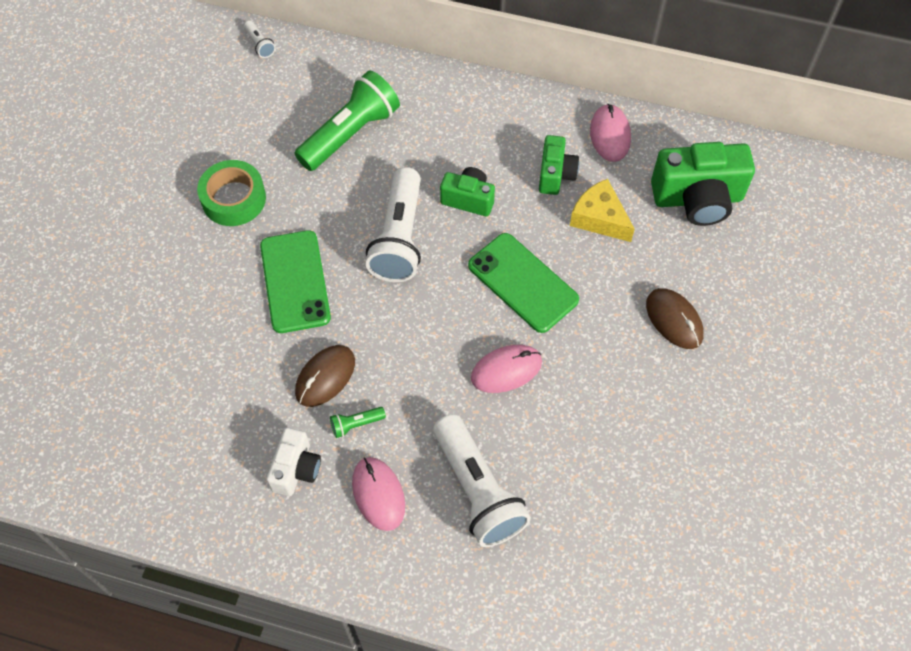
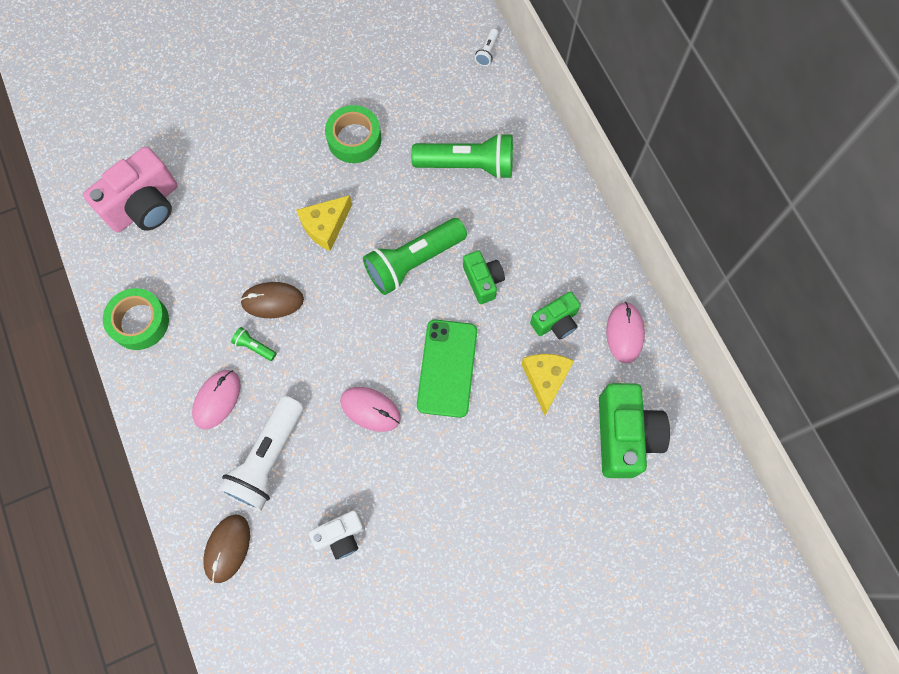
camera: 50 degrees right, 10 degrees up
(113, 421) = (145, 206): none -> pink camera
(231, 511) = (139, 322): none -> green tape
(295, 281) = (325, 226): green phone -> yellow cheese
(296, 469) = (196, 336): white camera -> white camera (341, 536)
(399, 237) = (413, 262): white flashlight -> green flashlight
(610, 135) = (624, 333): pink mouse -> pink mouse turned 45 degrees counterclockwise
(674, 320) = (505, 493): brown mouse -> brown mouse (227, 548)
(697, 199) = (624, 436): green camera -> green camera turned 135 degrees counterclockwise

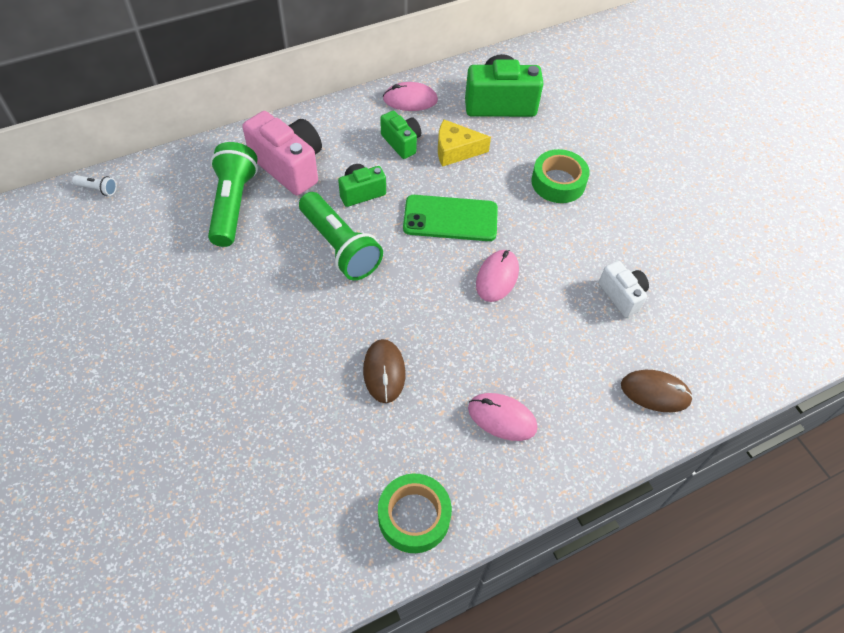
camera: 95 degrees left, 15 degrees down
(145, 206) = (253, 532): pink camera -> pink camera (289, 166)
(254, 347) = (438, 385): green flashlight -> none
(268, 459) = (559, 363): white flashlight -> none
(325, 226) = (294, 326): yellow cheese -> none
(354, 139) = (186, 304): green tape -> green tape (558, 182)

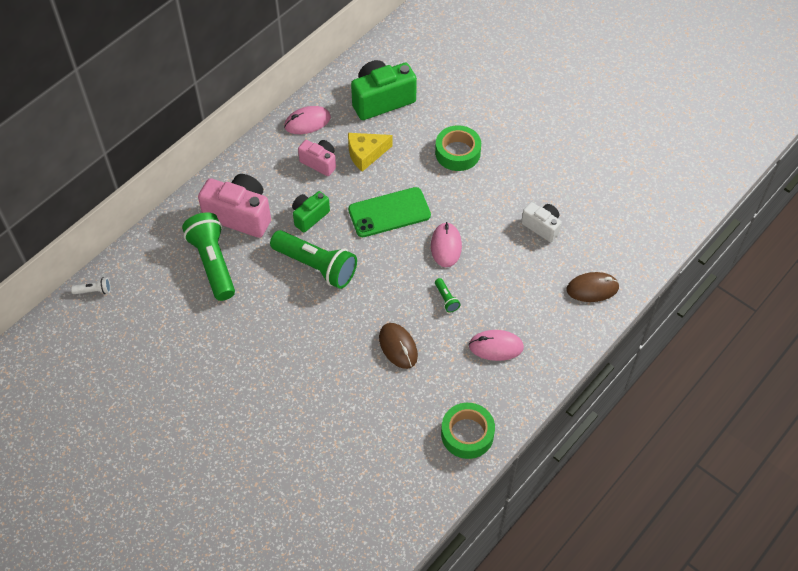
camera: 20 degrees left, 0 degrees up
(401, 143) = (319, 162): green camera -> pink camera
(468, 337) = (446, 299): none -> green flashlight

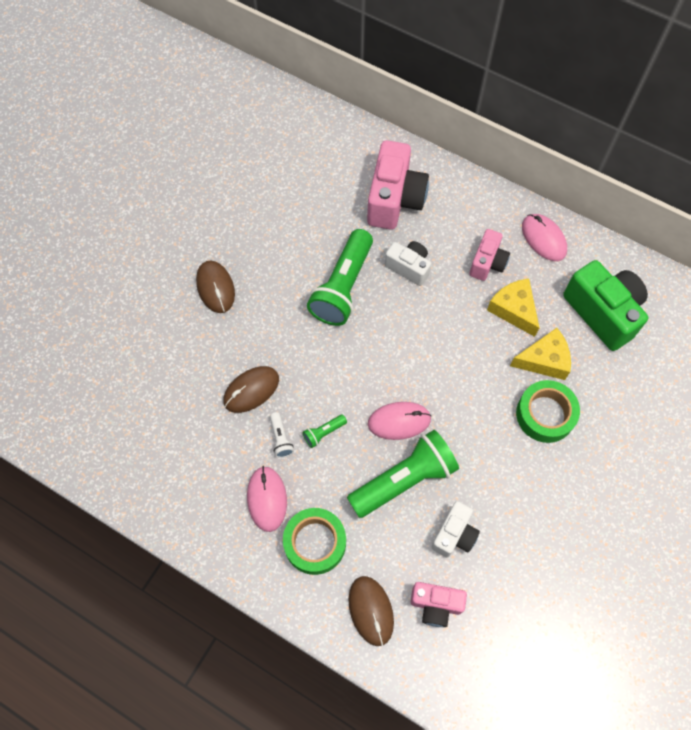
camera: 80 degrees right, 10 degrees up
(94, 291) = (275, 95): white flashlight -> white flashlight (280, 438)
(213, 263) = (327, 188): green flashlight -> green flashlight (404, 479)
(292, 363) = (215, 288): none -> brown mouse
(309, 216) = (408, 267): green camera -> white camera
(389, 213) = (433, 350): green phone -> none
(413, 144) = (544, 360): none -> yellow cheese
(467, 434) = (148, 482): green tape -> green tape (315, 543)
(592, 247) = (435, 605): none -> pink camera

